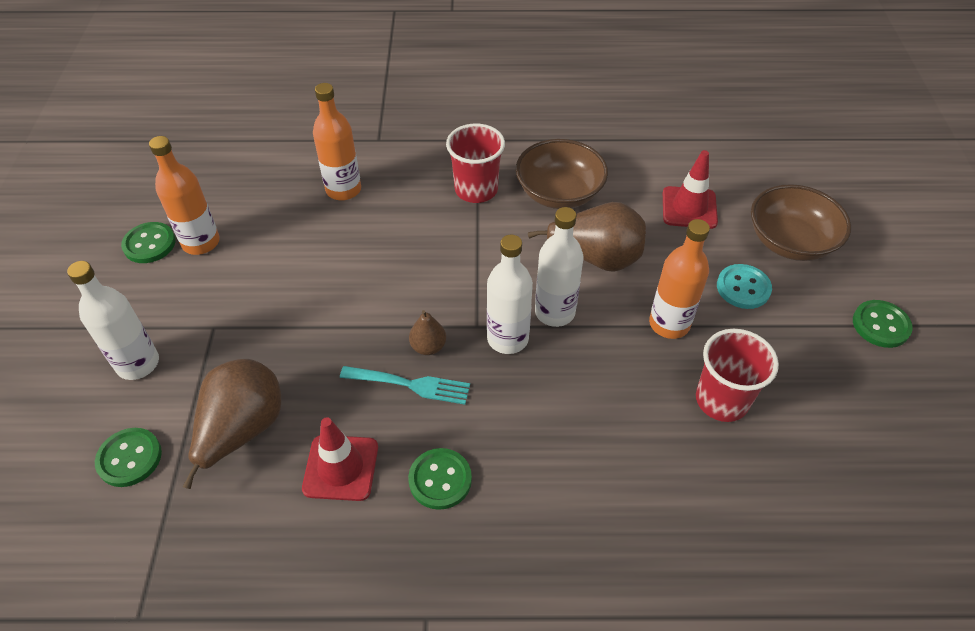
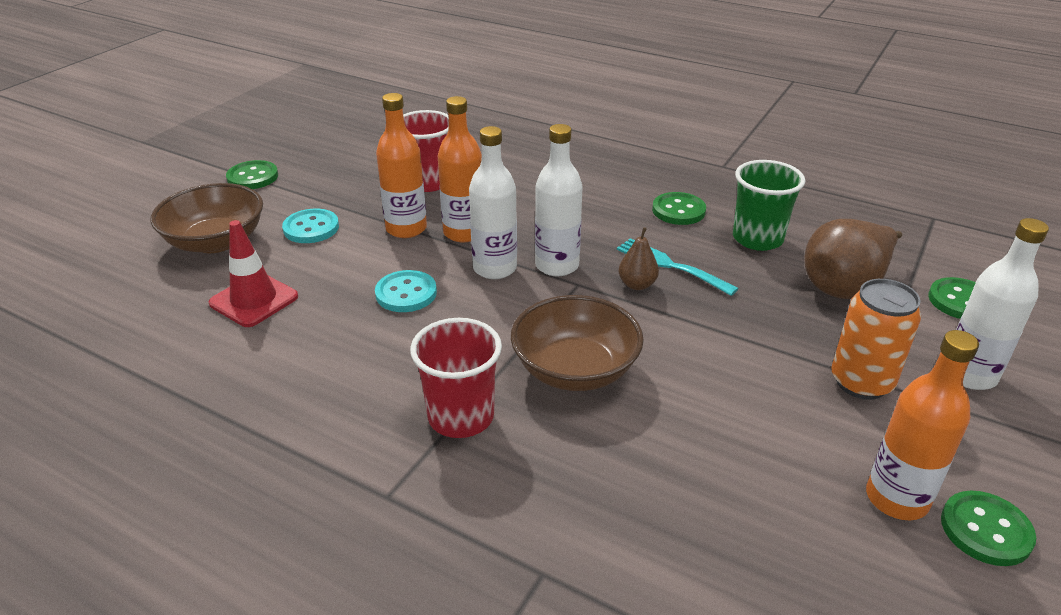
camera: 150 degrees left, 15 degrees down
(224, 321) = (861, 382): none -> orange can
(341, 468) = (757, 239): red traffic cone -> green cup
(343, 190) = (648, 497): orange bottle -> orange bottle (464, 233)
(559, 193) = (365, 370): brown bowl -> brown bowl (575, 369)
(596, 258) = (406, 293): brown pear -> turquoise button

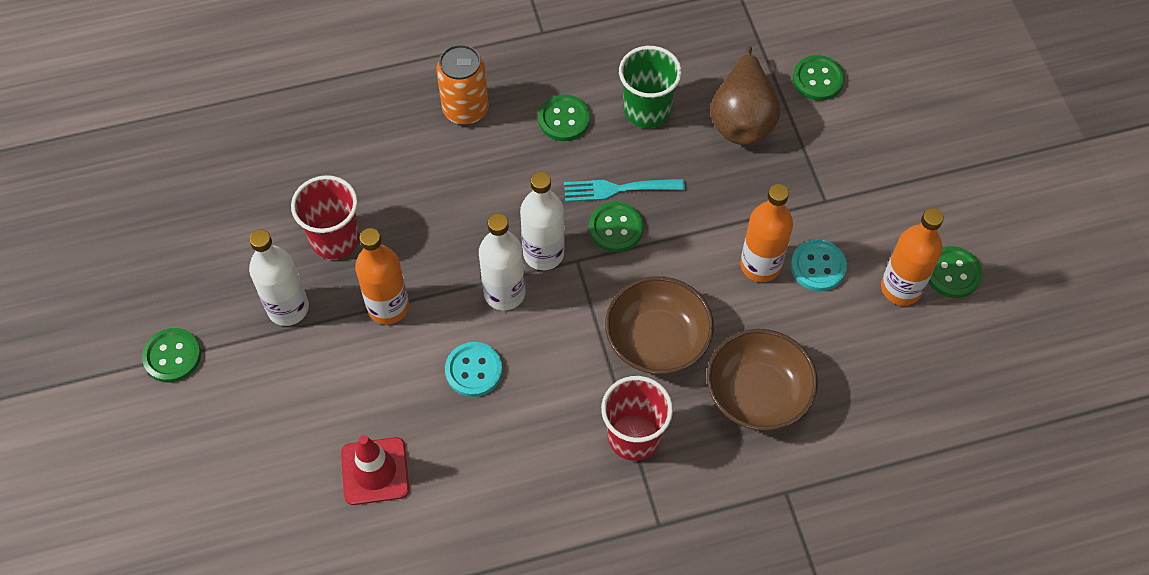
camera: 45 degrees left, 25 degrees up
(216, 241) = (257, 447): brown bowl -> brown bowl (757, 393)
(311, 228) = (312, 369): turquoise button -> turquoise button (818, 266)
(464, 233) = (437, 275): orange bottle -> orange bottle (760, 265)
(637, 285) = (616, 228): brown pear -> green button
(861, 382) = (819, 209): orange can -> orange can (465, 110)
(969, 375) = (868, 152): white bottle -> white bottle (288, 308)

